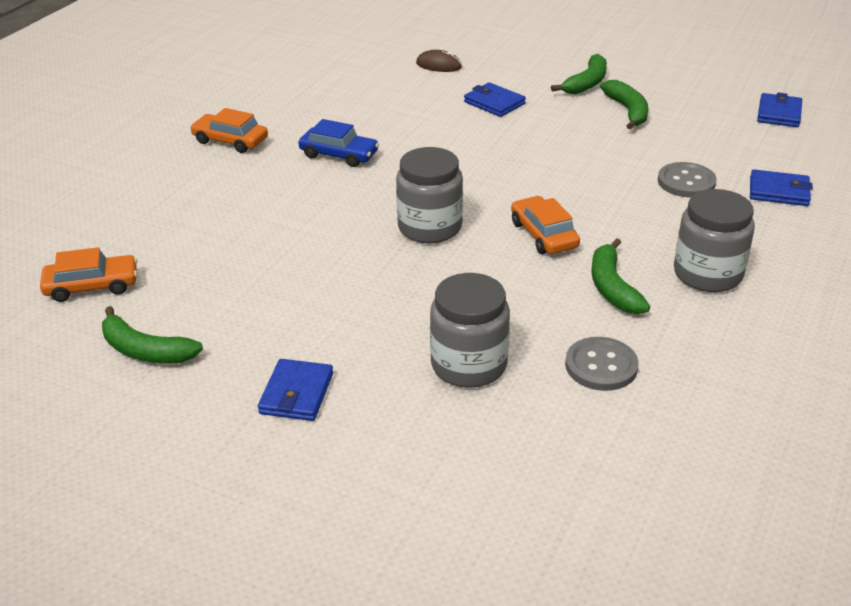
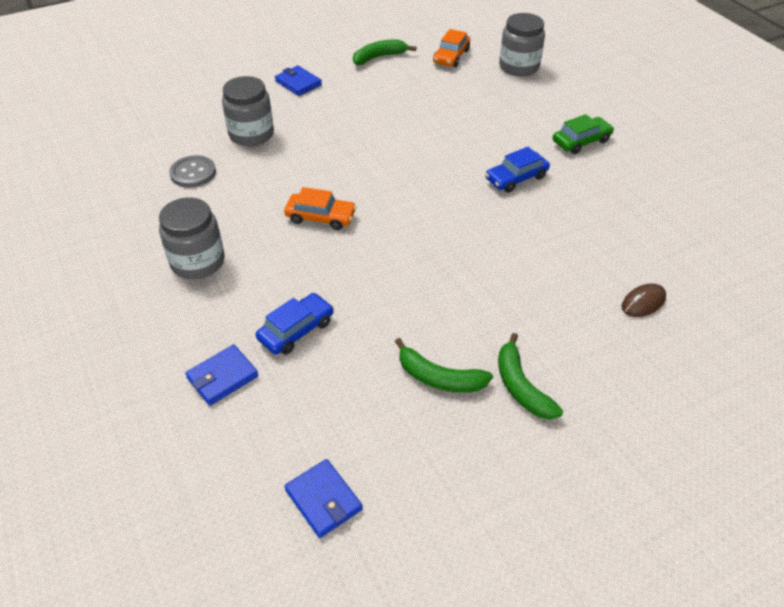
camera: 125 degrees right, 10 degrees up
(230, 141) = (581, 141): orange car -> green car
(430, 227) = (383, 176): grey jar -> grey jar (519, 67)
(494, 103) = (532, 297): blue wallet -> none
(612, 287) = (240, 214): green banana -> none
(686, 182) = (296, 330): grey button -> blue car

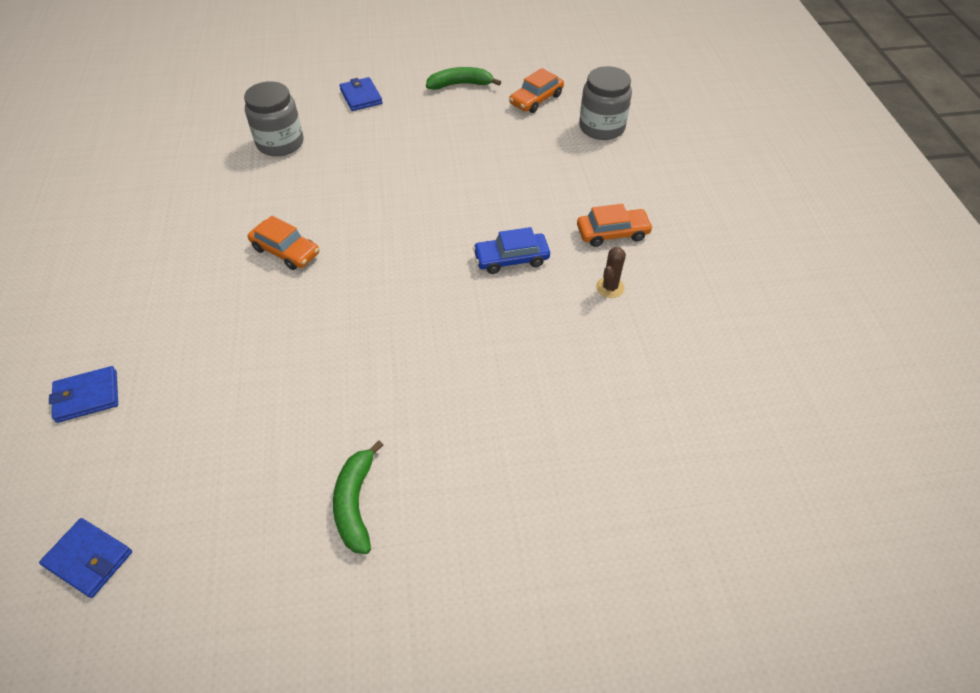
camera: 20 degrees right, 5 degrees up
(193, 173) = (201, 172): grey button -> none
(198, 262) = (144, 268): grey jar -> none
(296, 330) = (183, 368): blue car -> none
(323, 500) = (89, 559): blue wallet -> blue wallet turned 45 degrees counterclockwise
(439, 378) = (281, 465): green banana -> none
(581, 141) = (612, 233): green car -> orange car
(606, 180) = (610, 287): none -> brown cactus
(643, 302) = (552, 447): brown mouse -> none

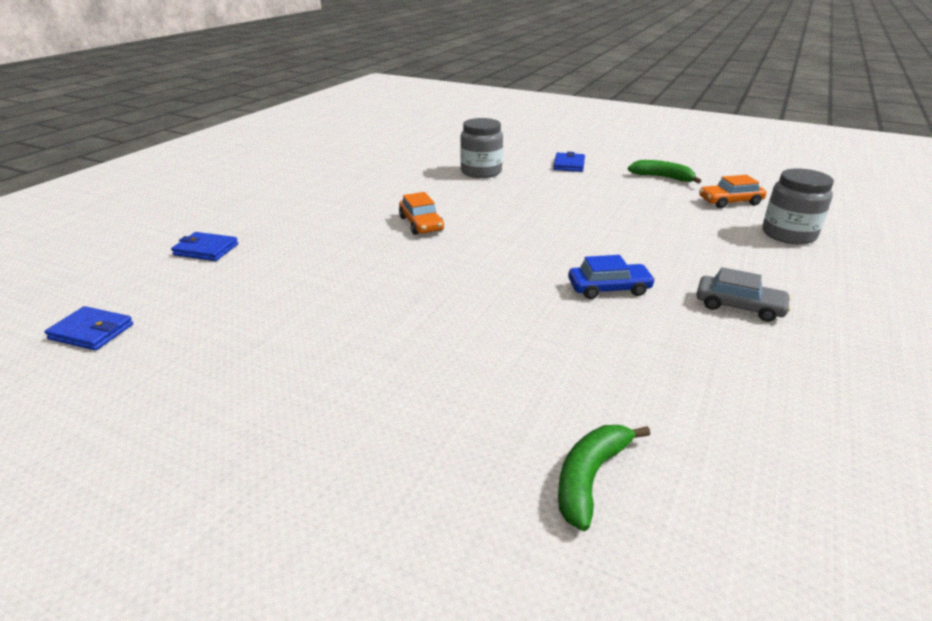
camera: 35 degrees right, 20 degrees down
(89, 559) = (91, 332): blue wallet -> blue wallet turned 45 degrees counterclockwise
(355, 503) = (294, 391): green banana -> green banana (590, 477)
(511, 259) = (609, 288): blue car -> blue car turned 150 degrees clockwise
(610, 287) = (700, 344): brown cactus -> none
(612, 233) = (739, 306): orange car -> grey car

